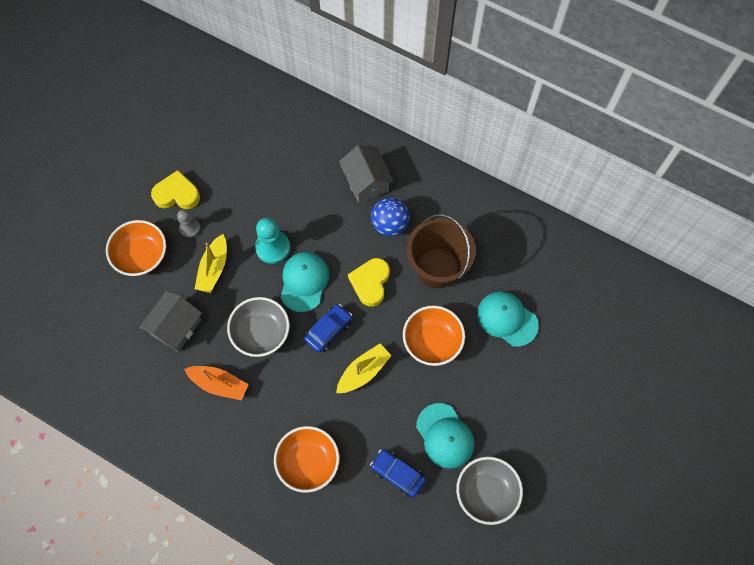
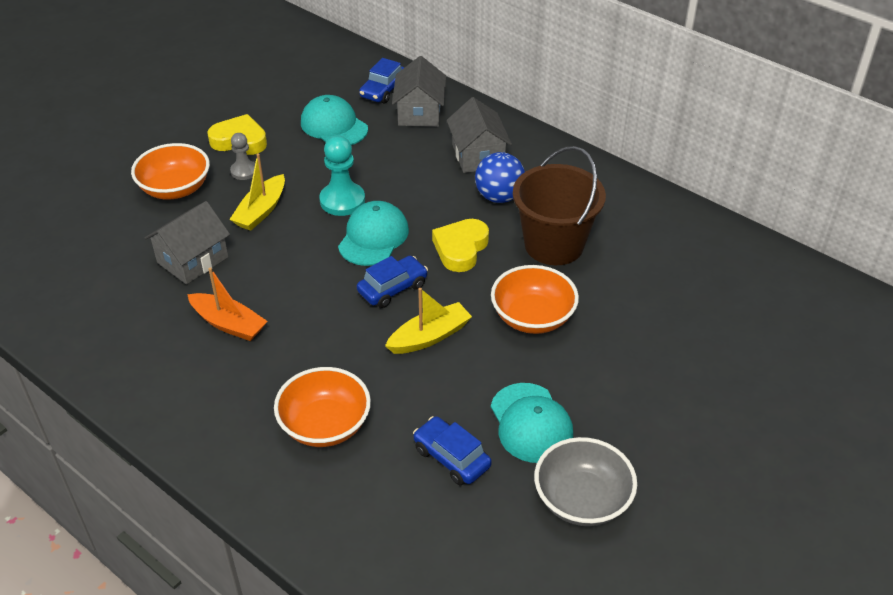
camera: 10 degrees right, 25 degrees down
(261, 332) = (301, 279): grey bowl -> none
(278, 117) = (383, 90): none -> blue car
(312, 139) = (420, 112): none -> grey house
(507, 319) = (642, 307): turquoise cap -> turquoise cap (334, 126)

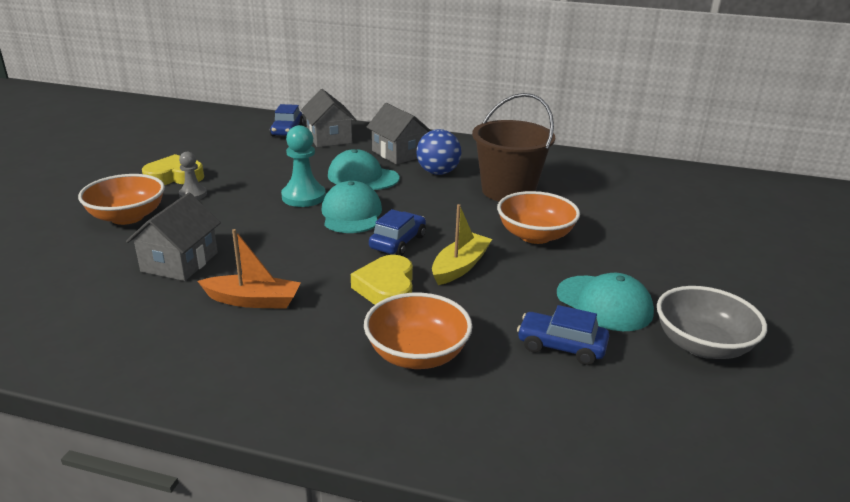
camera: 25 degrees left, 15 degrees down
(261, 211) = (229, 216): yellow boat -> none
(334, 126) = (259, 155): turquoise cap -> turquoise cap (363, 177)
(460, 248) = (435, 207): yellow heart -> yellow heart (386, 288)

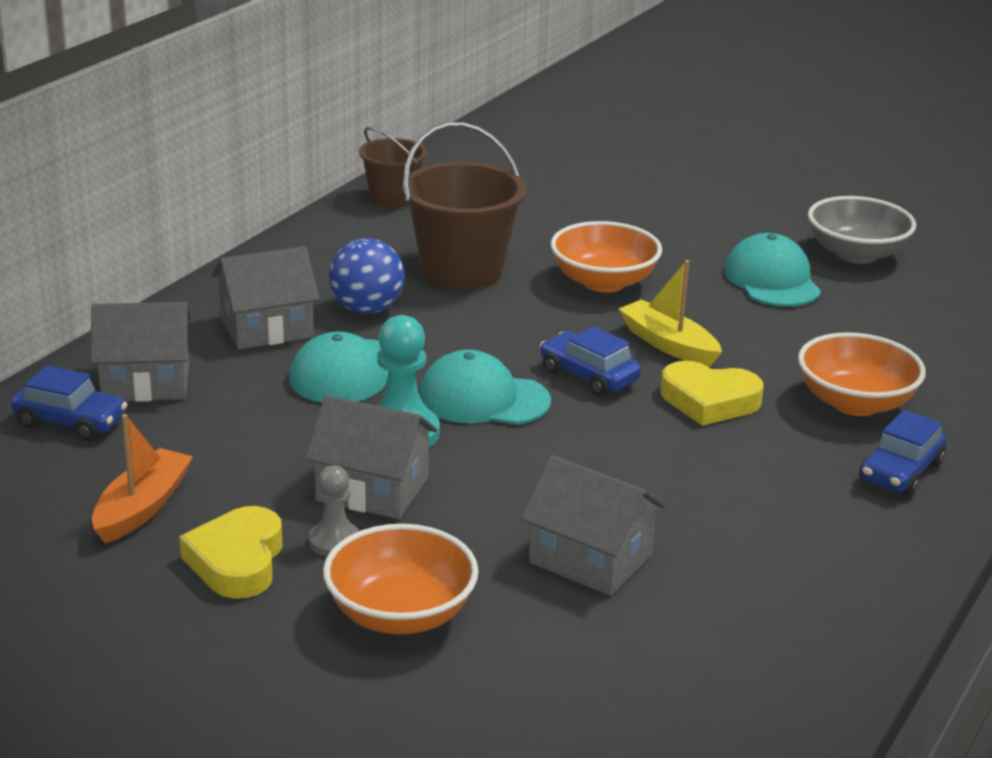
camera: 75 degrees left, 0 degrees up
(244, 197) = (372, 489): none -> grey house
(253, 300) = (719, 500): orange boat -> orange boat (142, 507)
(561, 346) = (850, 321): blue car -> blue car (901, 472)
(586, 162) = (393, 198): none -> brown bucket
(604, 303) = (772, 280): turquoise cap -> turquoise cap turned 75 degrees counterclockwise

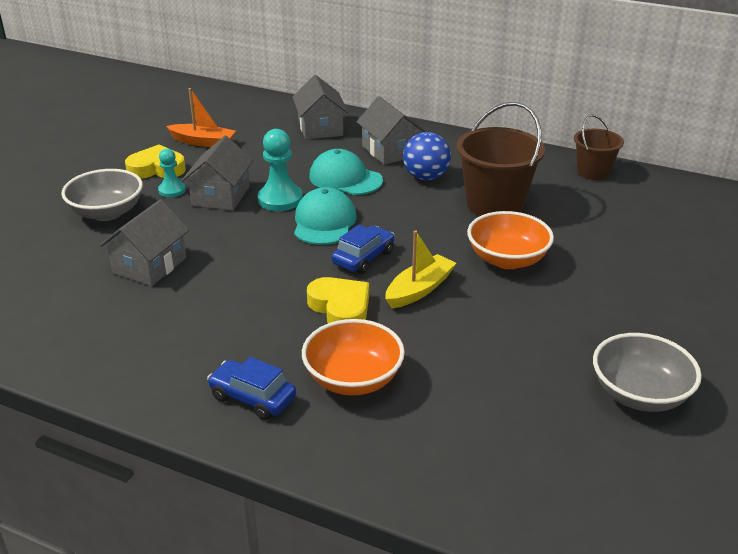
camera: 85 degrees right, 5 degrees up
(71, 422) = (278, 117): blue car -> none
(334, 541) = (172, 190): grey pawn -> turquoise pawn
(400, 614) = (107, 212): orange bowl -> grey bowl
(709, 401) = (340, 308): yellow heart -> yellow heart turned 135 degrees clockwise
(772, 280) = (554, 341): turquoise cap -> none

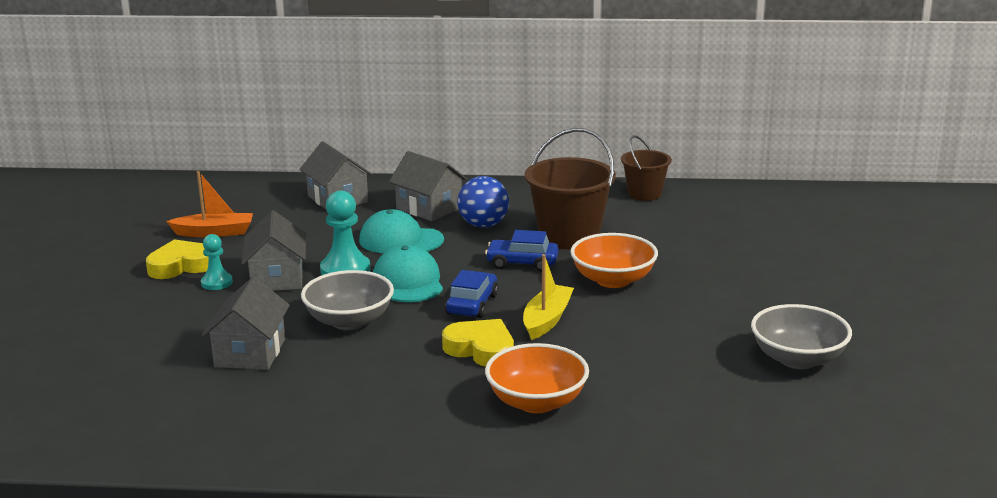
camera: 20 degrees left, 10 degrees down
(107, 212) = (158, 315): grey bowl -> grey bowl (349, 321)
(252, 398) = (450, 437): blue car -> blue car (522, 263)

